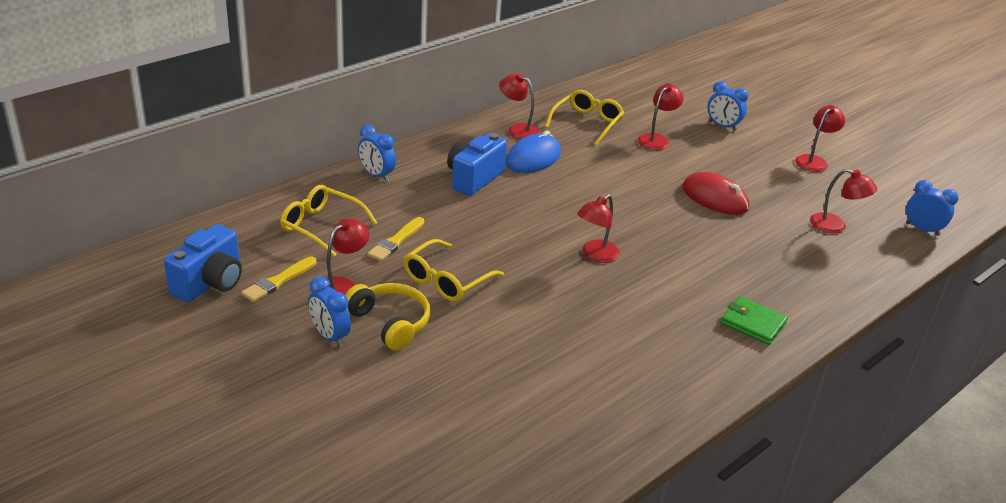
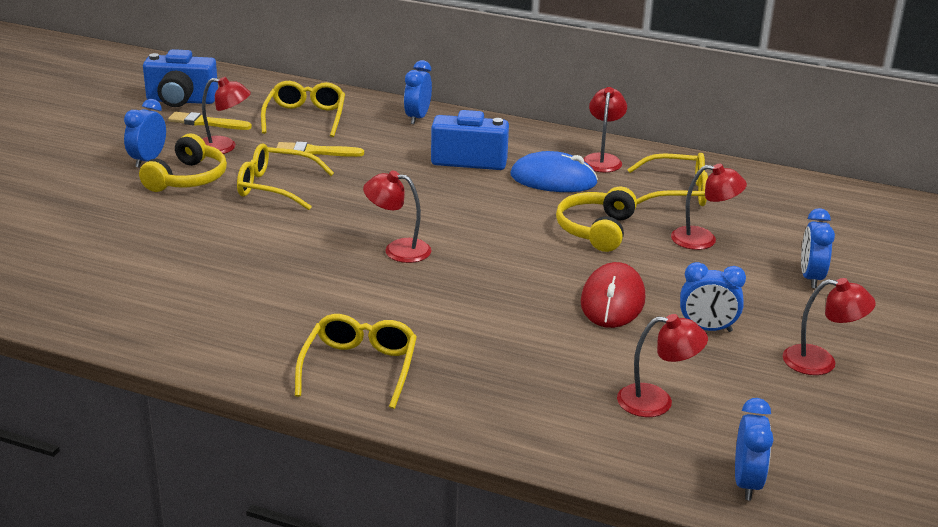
camera: 65 degrees right, 5 degrees down
(619, 169) = (596, 230): none -> yellow headphones
(753, 323) = (359, 368): green wallet -> yellow glasses
(763, 180) = (707, 329): none -> blue clock
(835, 226) = (656, 401): red lamp -> red lamp turned 90 degrees counterclockwise

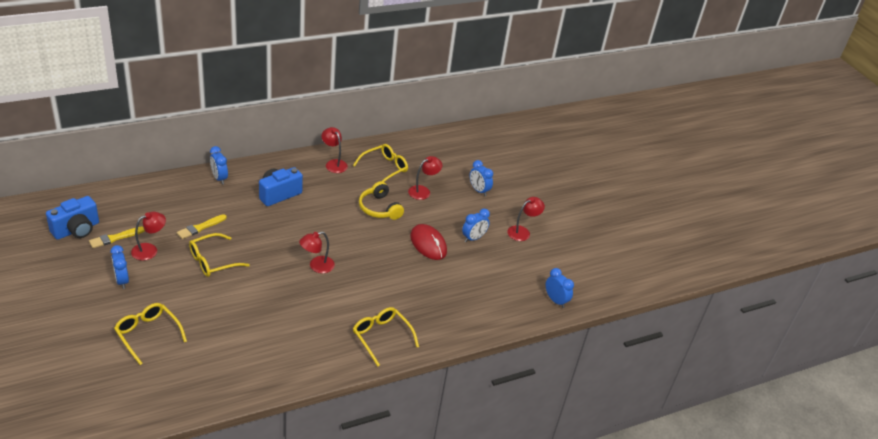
camera: 50 degrees left, 10 degrees up
(188, 179) = (161, 280): yellow headphones -> none
(305, 117) = (163, 207): yellow glasses -> yellow glasses (148, 334)
(553, 179) = (328, 187): blue mouse -> none
(656, 401) = (495, 284): red lamp -> none

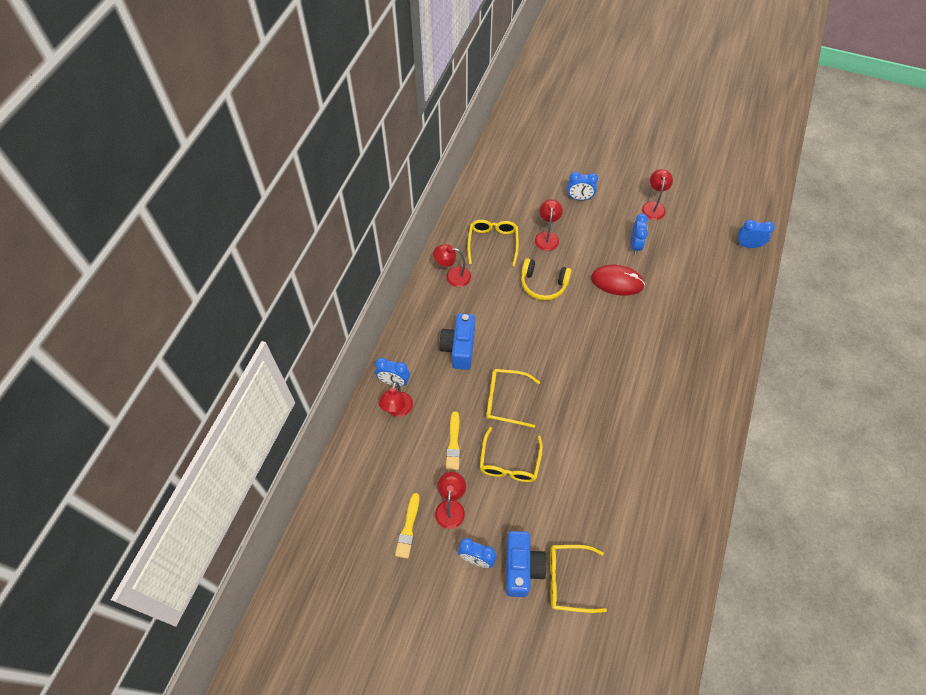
camera: 40 degrees left, 20 degrees up
(76, 230) = (366, 557): blue camera -> blue camera (521, 568)
(317, 266) = (581, 383): red lamp -> red lamp (397, 410)
(381, 337) = (703, 394): yellow glasses -> yellow glasses (505, 400)

